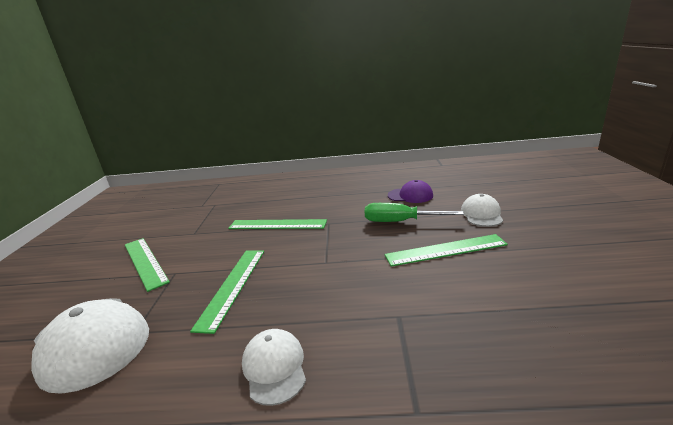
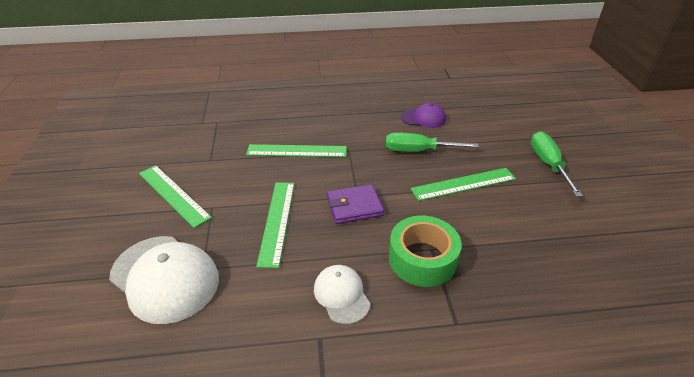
camera: 10 degrees left, 15 degrees up
(319, 272) = (354, 206): none -> purple wallet
(384, 327) = (422, 259): none -> green tape
(481, 214) = (492, 144): white cap -> none
(546, 230) = (548, 164): none -> green screwdriver

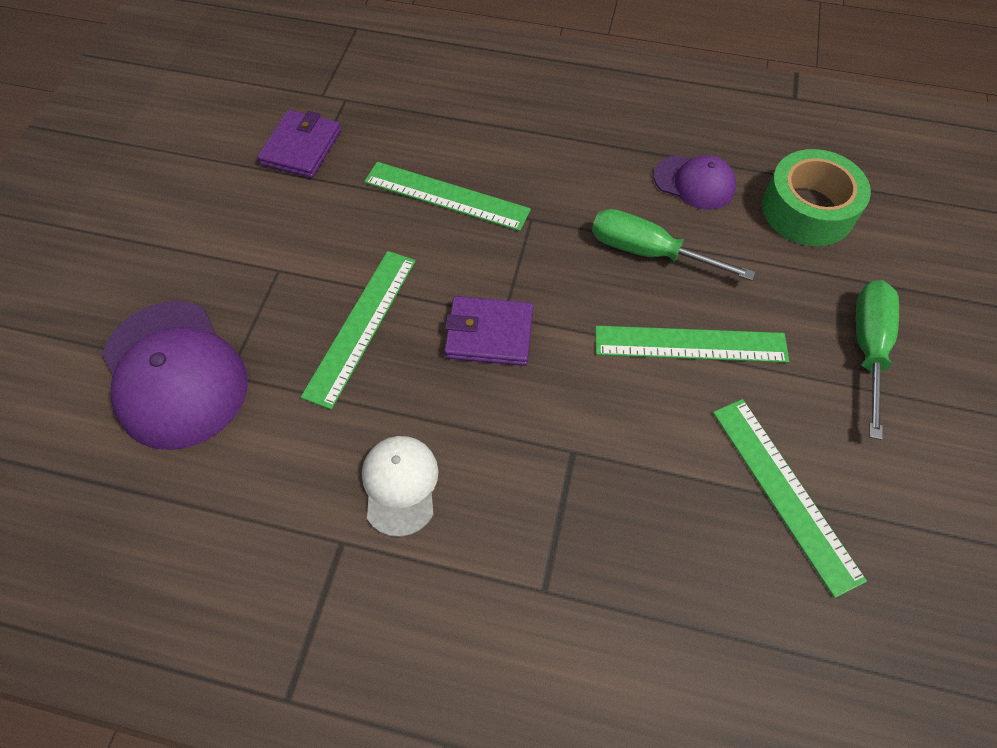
camera: 20 degrees right, 20 degrees up
(165, 278) = (174, 374): white cap -> purple cap
(173, 195) = (232, 230): green ruler -> green ruler (785, 492)
(200, 147) = (301, 147): none -> purple wallet
(422, 259) = (548, 465): green tape -> green tape (807, 210)

